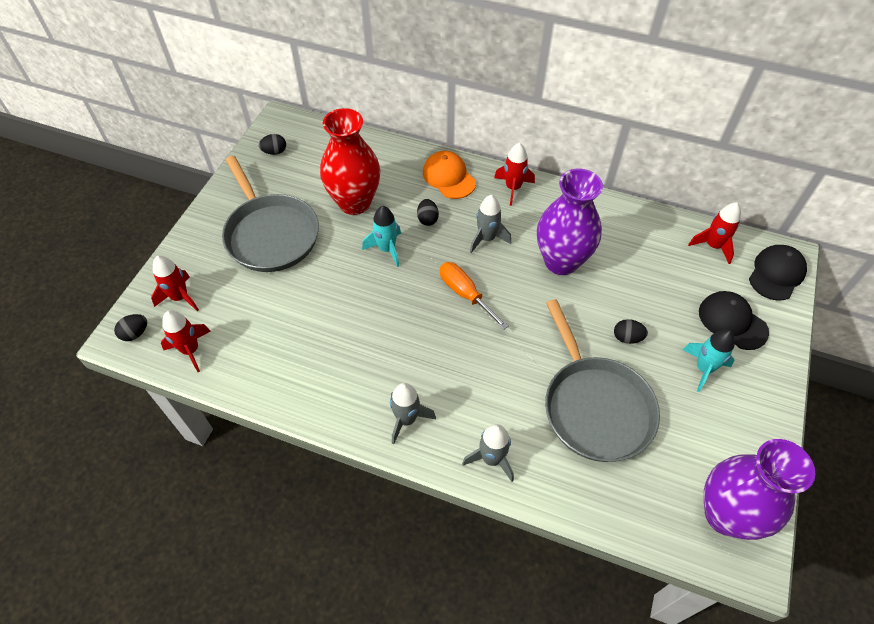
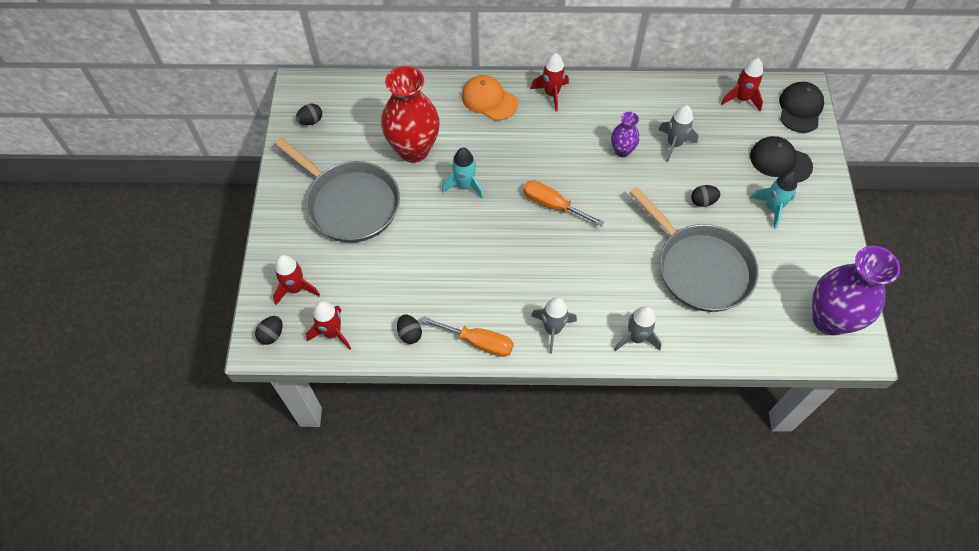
camera: 20 degrees left, 5 degrees up
(325, 407) = (478, 342): none -> orange screwdriver
(427, 219) = (488, 146): black egg -> black egg (410, 334)
(487, 238) = (549, 149): grey rocket -> grey rocket (674, 144)
(561, 261) = (622, 151): purple vase -> purple vase, size x0.50

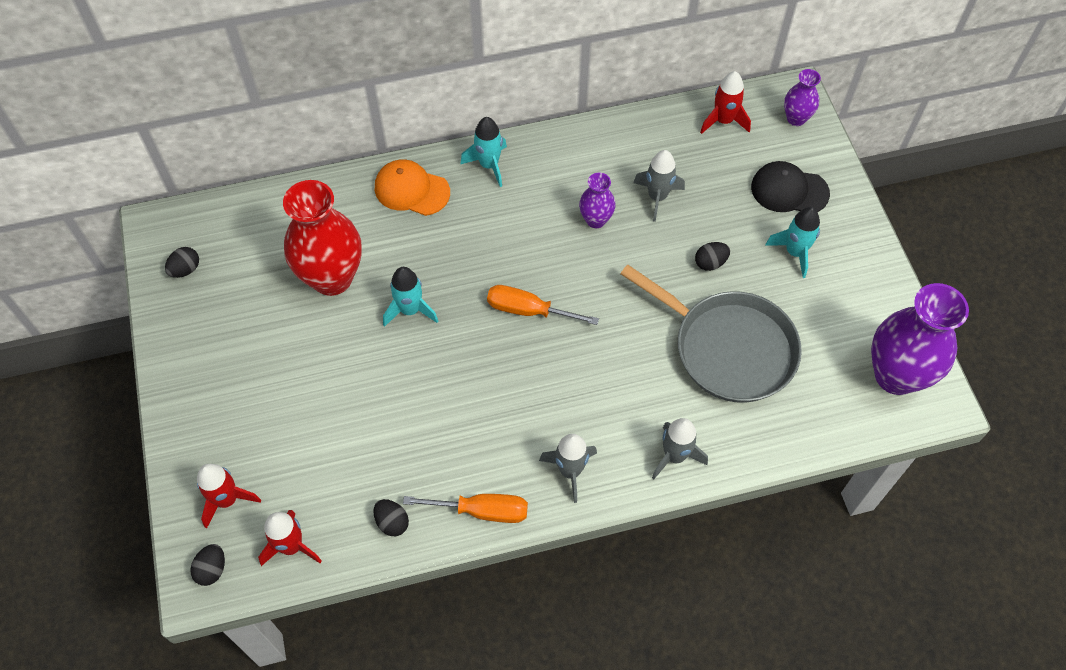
camera: 15 degrees left, 0 degrees up
(350, 203) = (268, 369): grey pan -> none
(551, 94) = (489, 165): red rocket -> turquoise rocket
(800, 109) = (796, 118): black cap -> purple vase

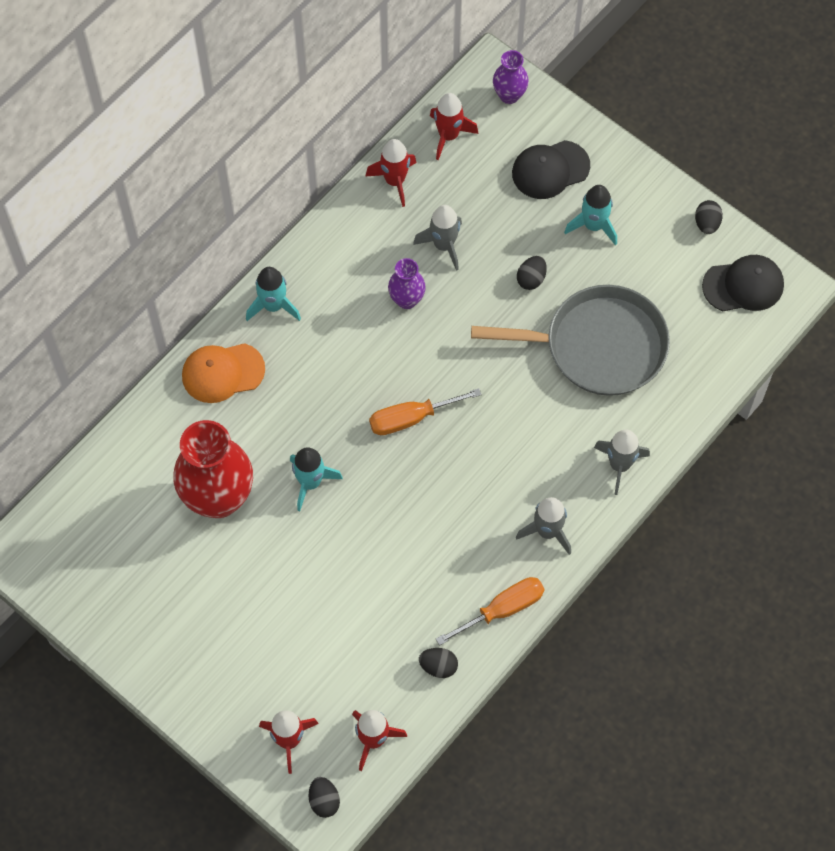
camera: 35 degrees left, 5 degrees up
(185, 269) = (79, 575): black egg -> black egg (707, 223)
(654, 130) = (395, 181): none -> red rocket
(896, 375) = (743, 285): purple vase -> black cap

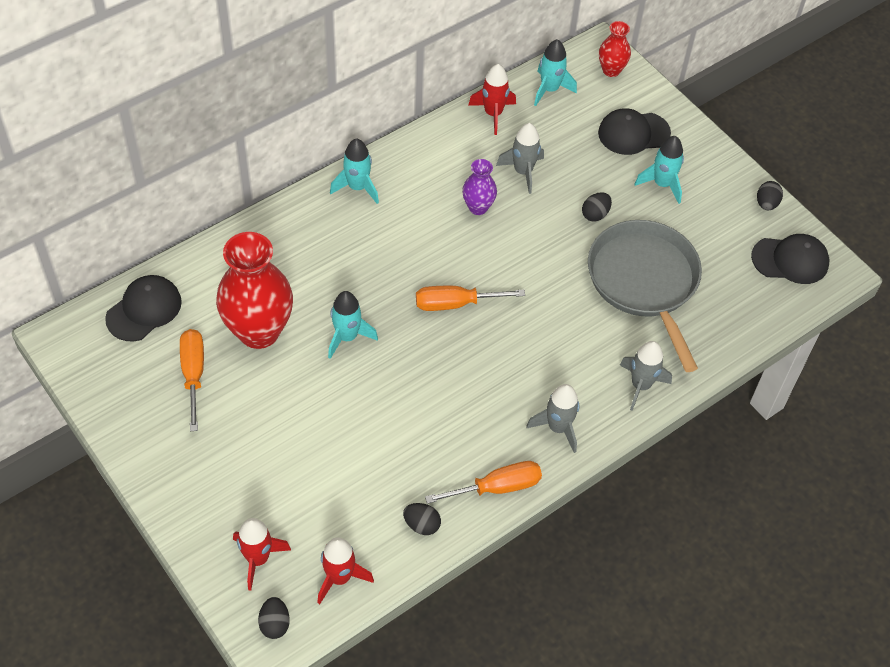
camera: 10 degrees right, 10 degrees down
(92, 502) = (144, 310): none -> black cap
(166, 561) = (193, 374): none -> orange screwdriver
(222, 372) = (295, 230): orange cap -> none
(448, 136) = (550, 89): red rocket -> turquoise rocket
(509, 95) = (611, 70): purple vase -> red vase
(599, 346) = (644, 281): grey pan -> grey pan turned 120 degrees counterclockwise

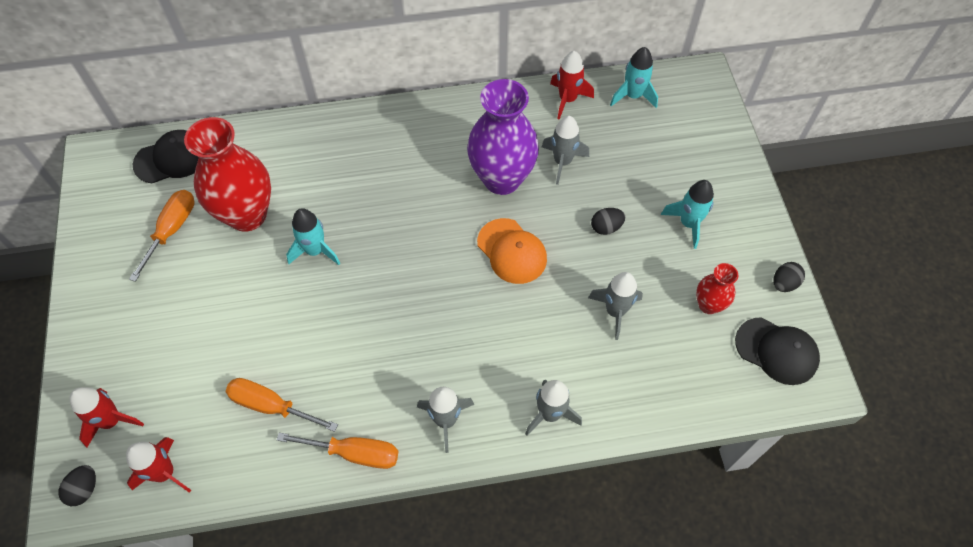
camera: 30 degrees right, 5 degrees up
(357, 187) = (409, 121): turquoise rocket -> none
(421, 525) = (265, 457): black egg -> none
(455, 304) = (427, 259): orange screwdriver -> orange screwdriver (271, 406)
(478, 207) = (502, 179): purple vase -> purple vase, size x2.01
(526, 266) = (512, 251): none -> orange cap
(611, 70) = (701, 98): red vase -> red vase (708, 305)
(633, 133) = (688, 164): black cap -> none
(644, 281) = (615, 311): grey pan -> grey rocket

